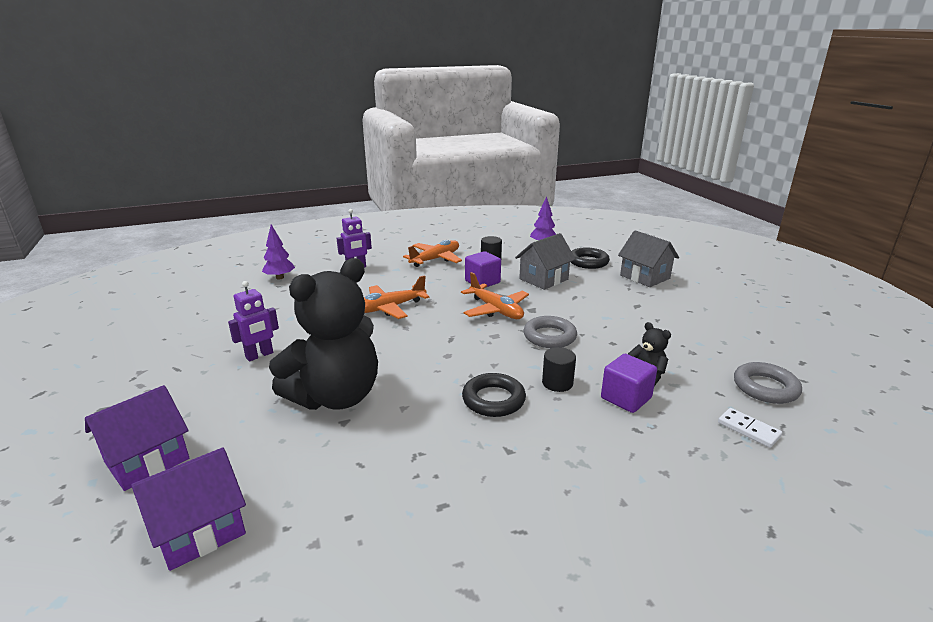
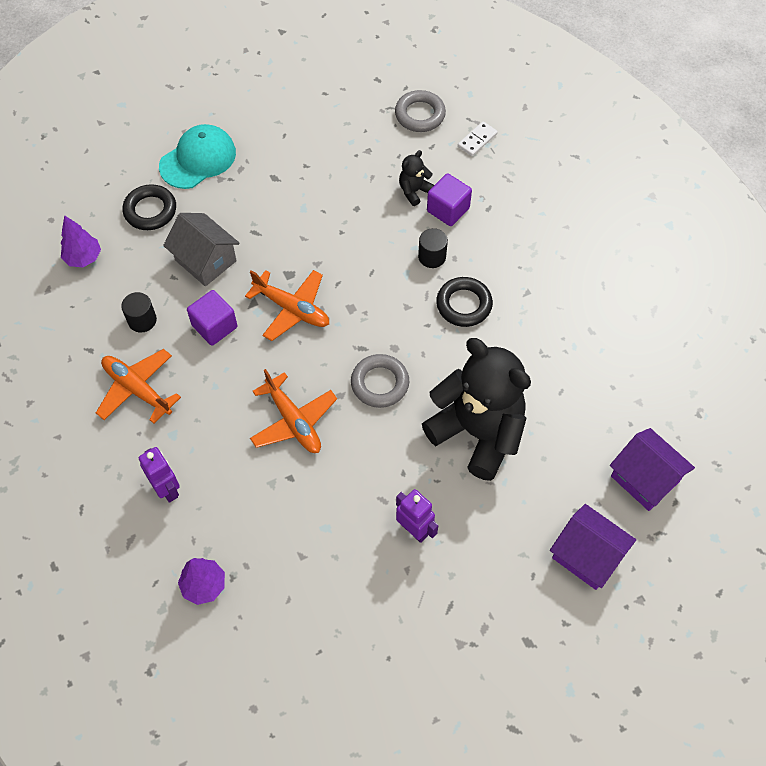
camera: 95 degrees left, 35 degrees up
(496, 310) = (292, 309): orange plane -> orange plane turned 75 degrees clockwise
(549, 336) = (349, 259): grey ring -> grey ring (380, 383)
(645, 277) = (198, 159): grey house -> turquoise cap

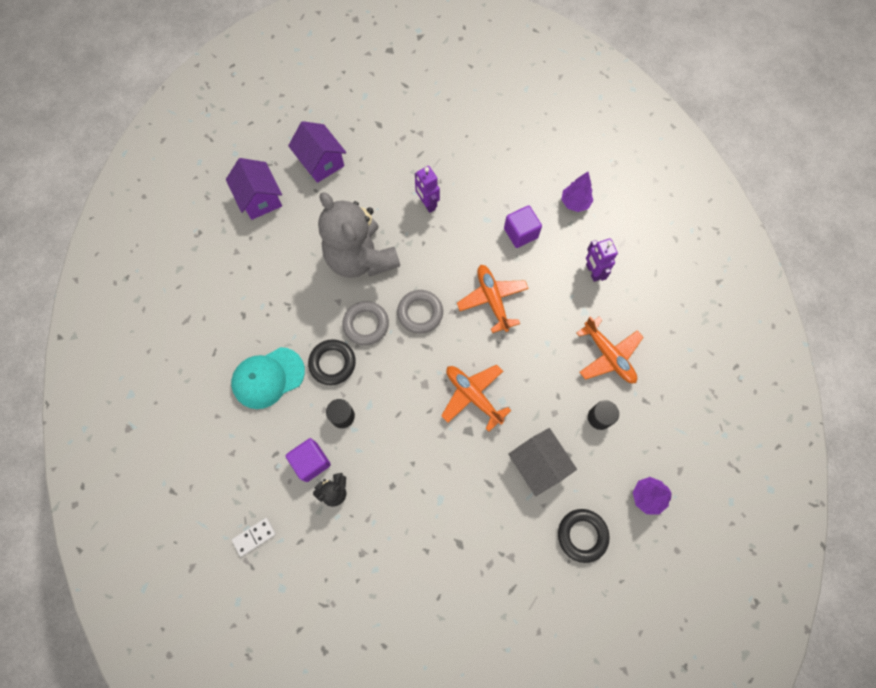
camera: 165 degrees left, 10 degrees up
(198, 159) = (529, 588): turquoise cap -> turquoise cap (268, 378)
(214, 326) = (540, 396): purple cube -> purple cube (520, 233)
(420, 115) = (297, 586): grey ring -> grey ring (366, 324)
(477, 432) = (361, 258): black teddy bear -> grey teddy bear

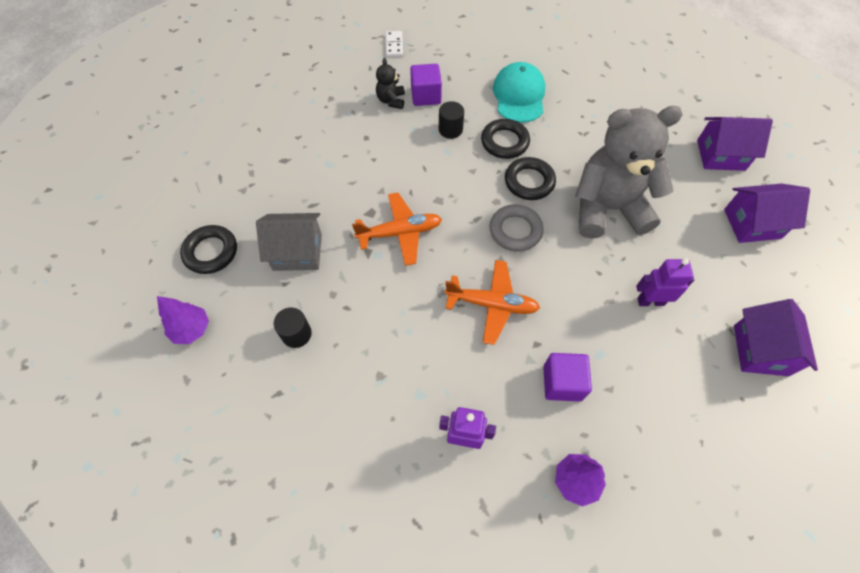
camera: 120 degrees right, 10 degrees down
(366, 324) = (529, 182): grey ring -> black ring
(426, 134) = (760, 350): none -> purple house
(608, 355) = (352, 387): orange plane -> none

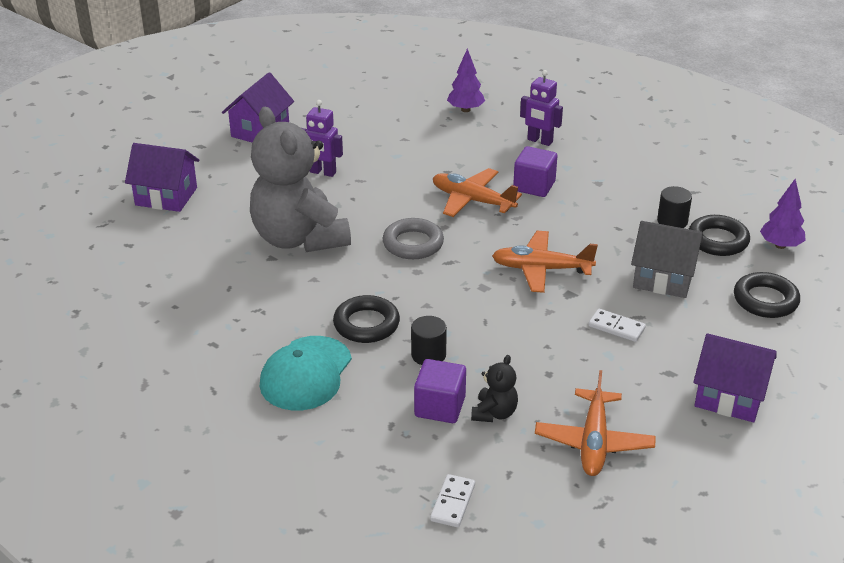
camera: 160 degrees left, 25 degrees down
(326, 98) = (593, 442): none -> orange plane
(327, 189) = (616, 327): none -> white domino
(529, 182) = (366, 279): black ring -> black ring (718, 240)
(562, 383) = (441, 149): purple cube -> purple cube (534, 186)
(607, 208) = (299, 238): grey teddy bear -> grey teddy bear turned 45 degrees clockwise
(720, 155) = (124, 252): purple house -> purple house (729, 397)

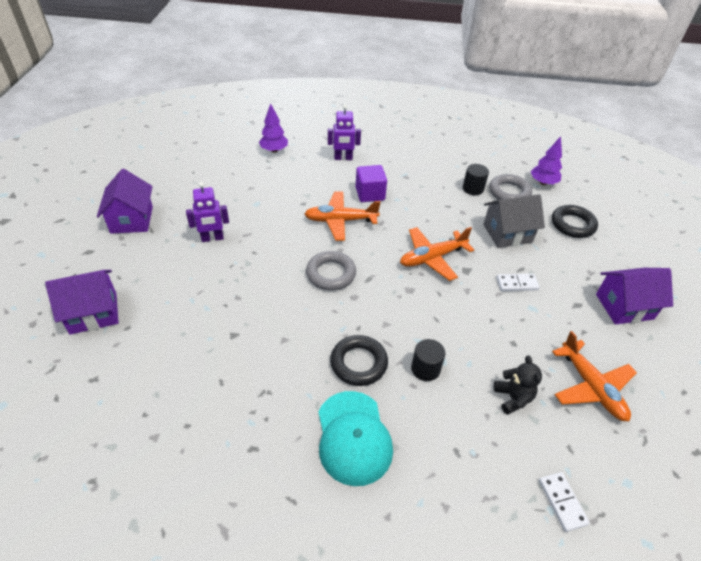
camera: 35 degrees left, 10 degrees up
(299, 238) = (242, 306): grey teddy bear -> none
(440, 407) = (474, 413): purple cube -> none
(718, 240) = (509, 192): black ring -> grey ring

